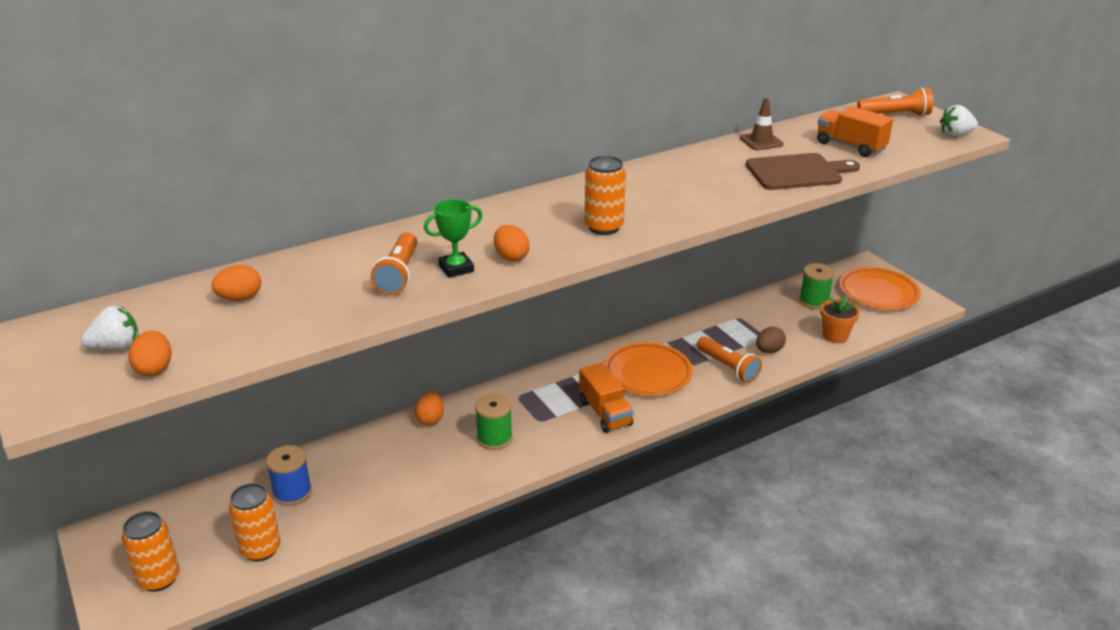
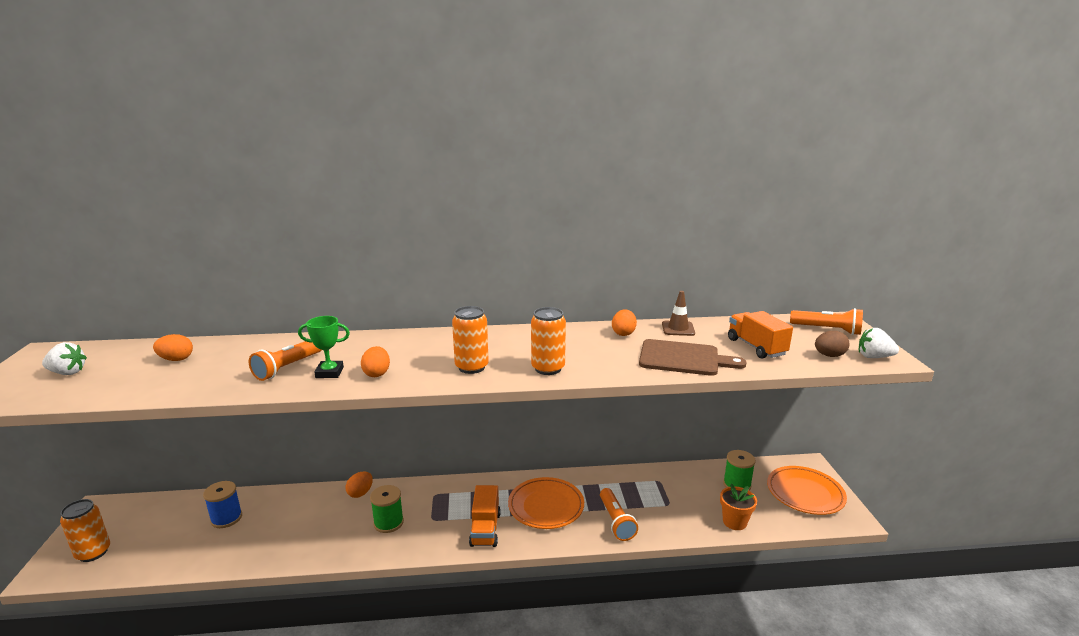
camera: 25 degrees right, 10 degrees down
(154, 369) = (62, 393): orange egg -> orange egg (623, 333)
(260, 549) = (166, 554): orange can -> orange can (548, 368)
(769, 351) = (663, 517): brown egg -> brown egg (829, 355)

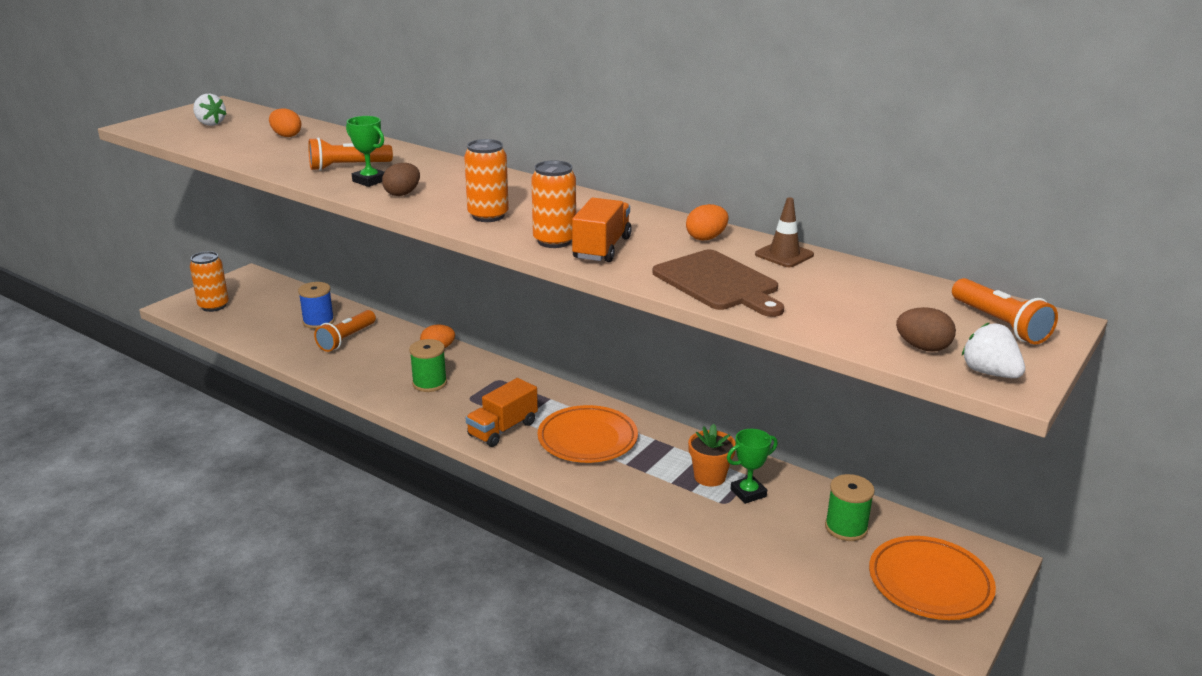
camera: 40 degrees right, 5 degrees up
(377, 373) = (402, 194): orange egg -> brown egg
(616, 521) = (639, 487): orange flashlight -> orange flashlight (346, 339)
(671, 491) = (748, 493): none -> green trophy
(734, 522) = (778, 558): orange flower pot -> orange flower pot (709, 477)
(756, 347) = (840, 305): orange truck -> orange truck (602, 248)

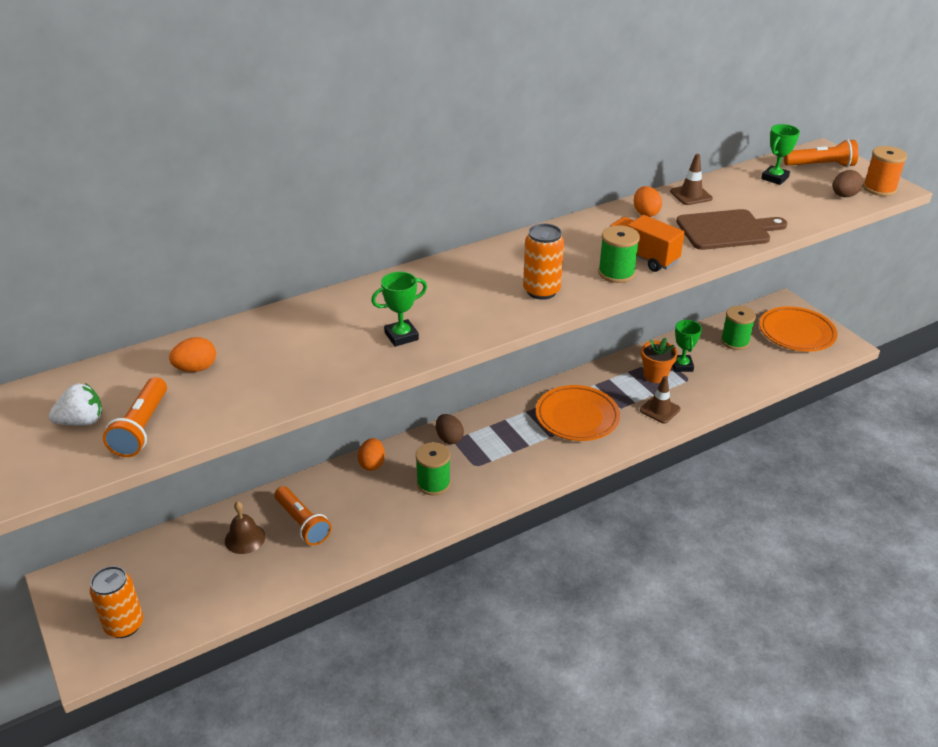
camera: 65 degrees left, 10 degrees up
(318, 322) = (245, 538): blue spool -> brown bell
(348, 167) = (346, 343): orange flashlight -> orange flashlight (142, 428)
(402, 194) = (453, 324): brown egg -> brown egg (449, 438)
(503, 429) = (537, 458): orange truck -> none
(554, 241) = (616, 273): orange can -> green spool
(645, 491) = (659, 410): none -> brown traffic cone
(907, 297) = (774, 178): none -> green trophy
(989, 373) = (879, 188): white strawberry -> orange spool

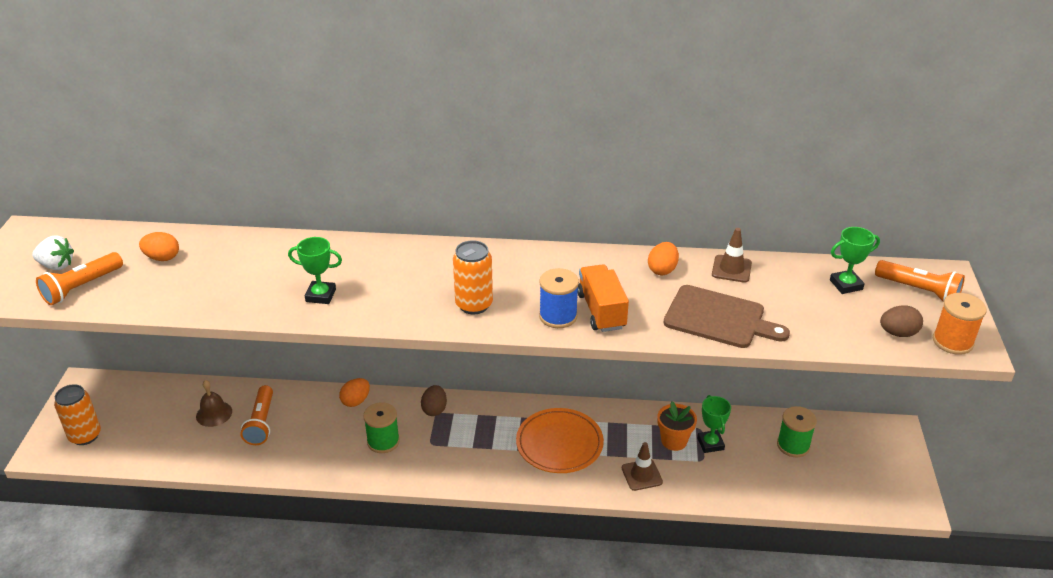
camera: 35 degrees right, 0 degrees up
(616, 273) = (558, 316): green spool -> blue spool
(681, 366) = (710, 444): green trophy -> green trophy turned 45 degrees counterclockwise
(796, 333) = (872, 467): orange plate -> none

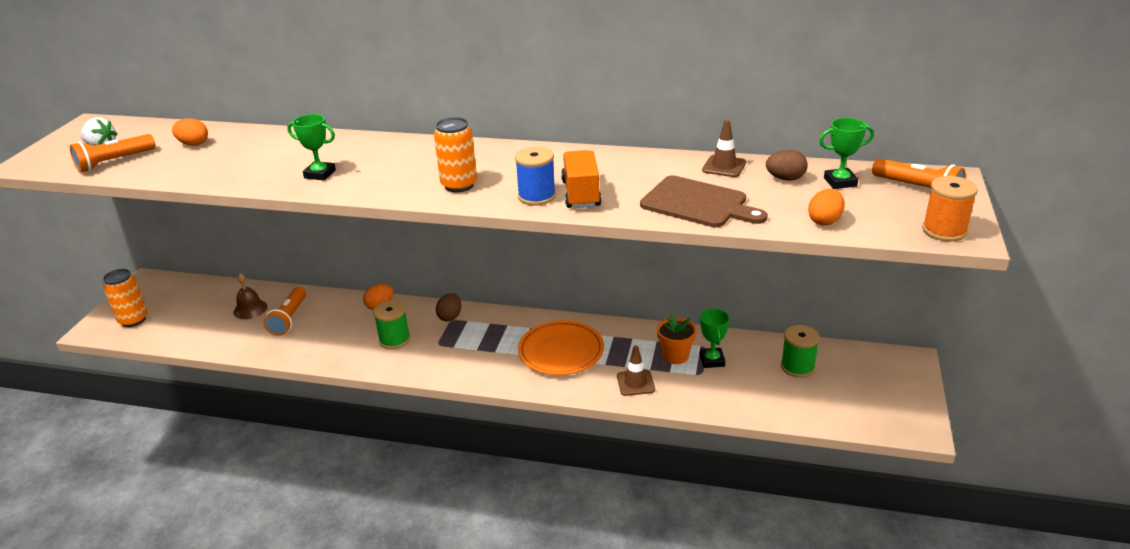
camera: 10 degrees right, 5 degrees down
(662, 270) = (653, 165): orange egg -> orange egg (824, 221)
(898, 333) = (885, 222): brown egg -> brown egg (785, 179)

